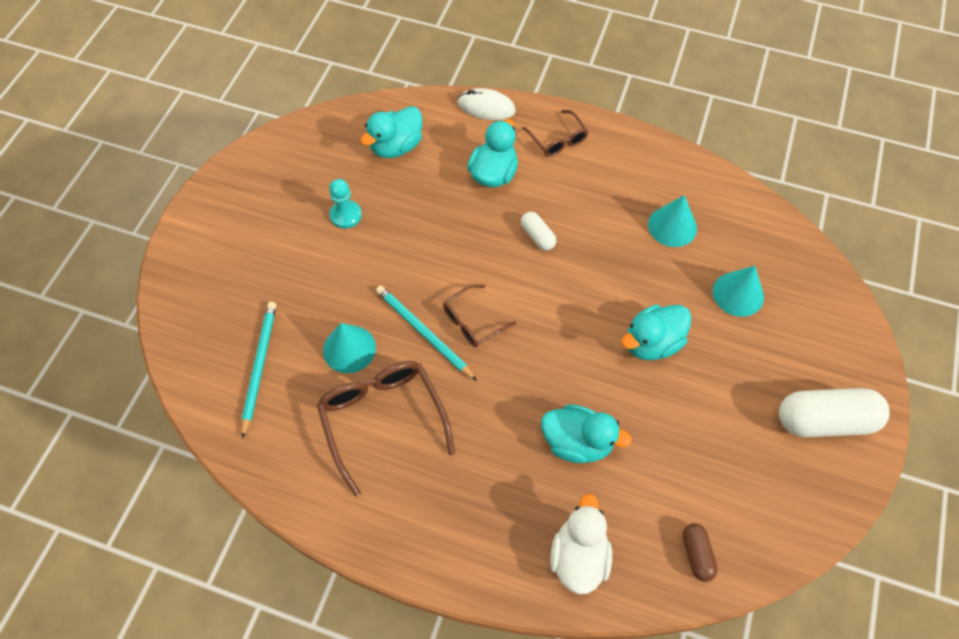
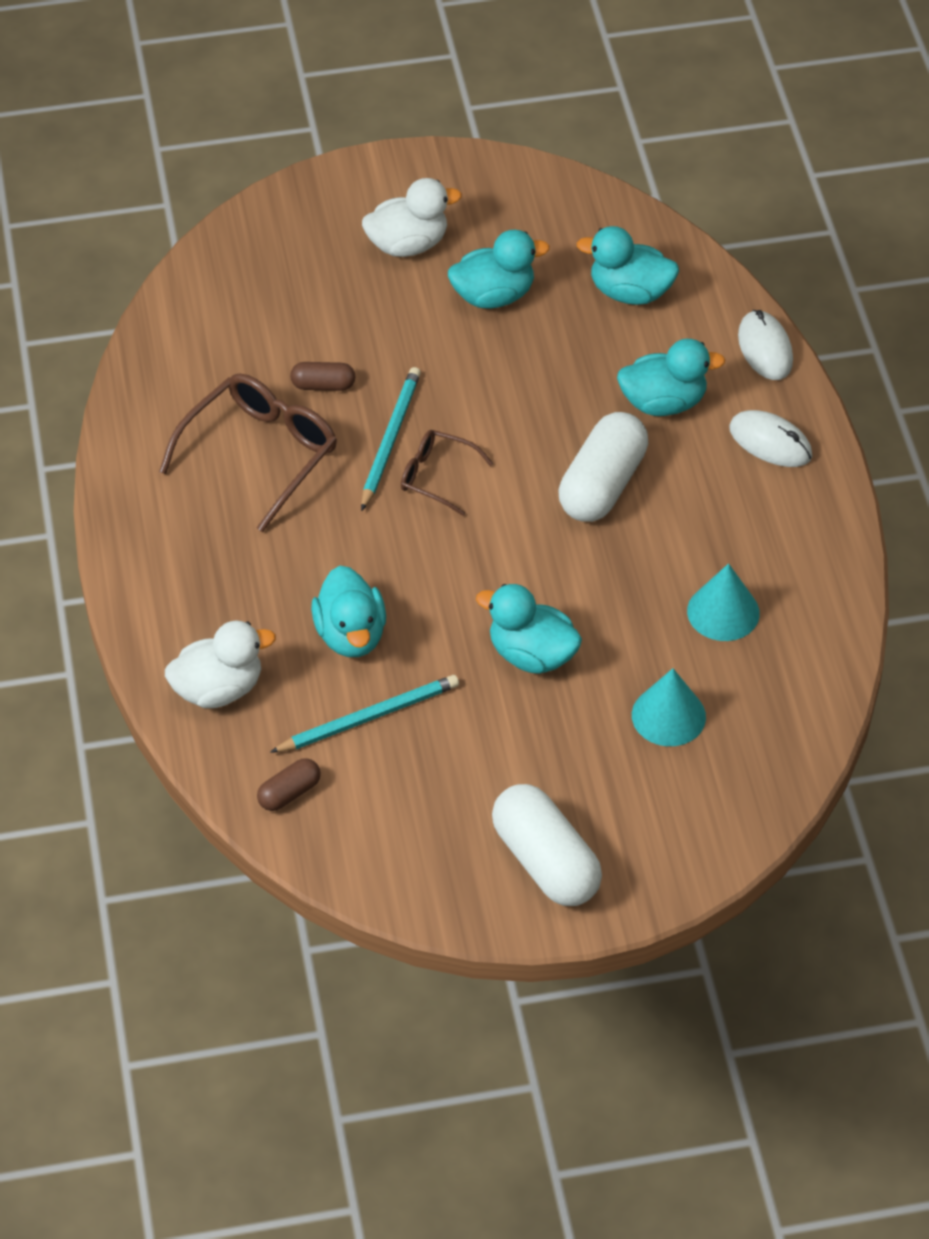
camera: 60 degrees right, 10 degrees down
(259, 366) = (248, 322): turquoise pencil -> turquoise pencil (369, 717)
(266, 239) = (408, 244): none -> white duck
(346, 215) = (493, 296): turquoise pawn -> turquoise duck
(349, 349) = (323, 385): turquoise cone -> brown capsule
(537, 236) = (602, 485): white capsule -> white capsule, size x2.00
(558, 140) = (770, 442): brown glasses -> white mouse

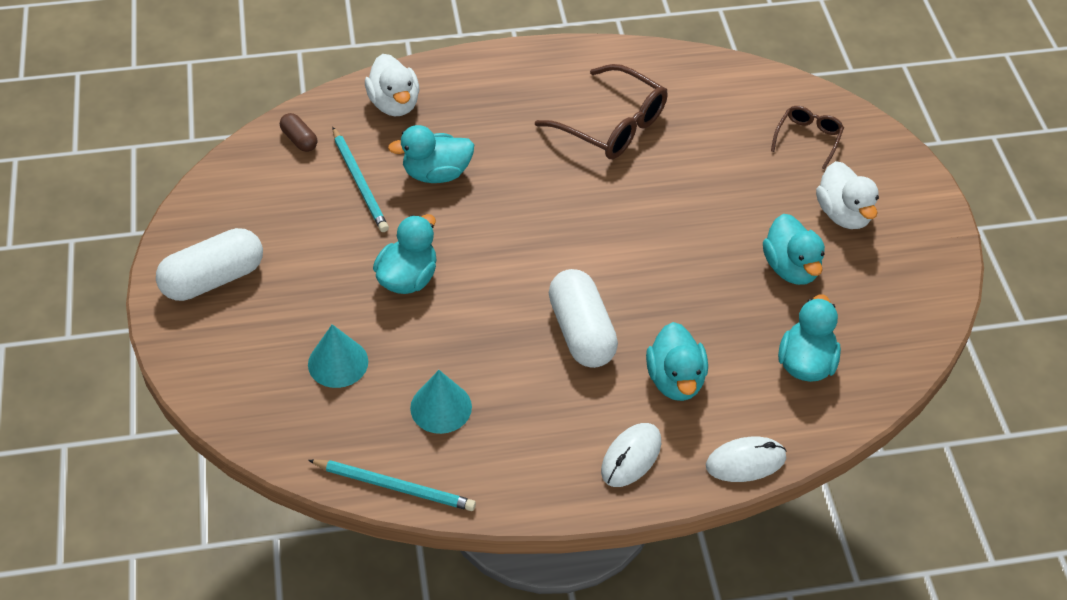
camera: 90 degrees right, 0 degrees up
(323, 385) = (683, 161): brown capsule -> none
(390, 439) = (628, 199): turquoise pencil -> turquoise pencil (395, 486)
(437, 476) = (590, 226): brown glasses -> brown glasses (808, 138)
(602, 485) = (581, 332): white capsule -> white capsule turned 45 degrees clockwise

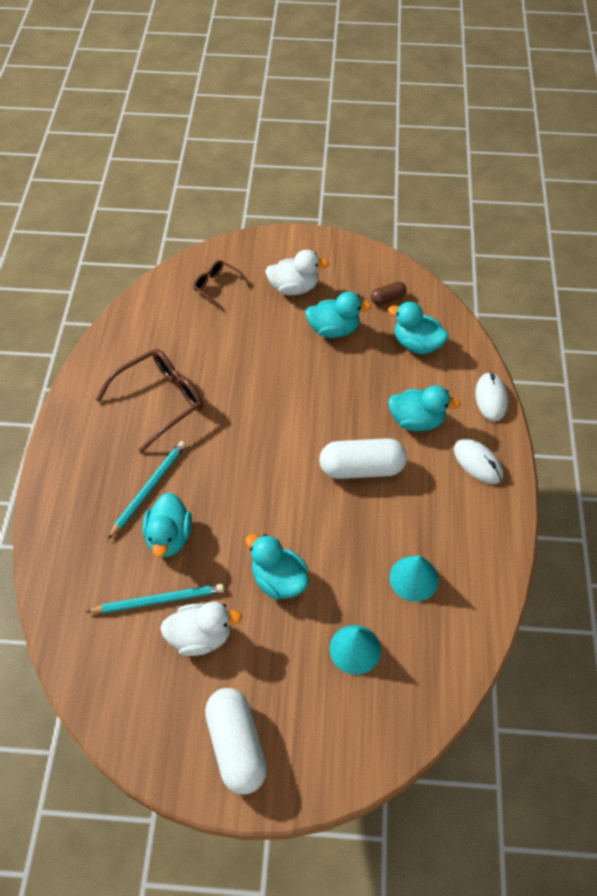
camera: 75 degrees left, 5 degrees up
(299, 140) = (87, 645): brown capsule -> brown capsule (388, 298)
(394, 104) = (73, 556): white duck -> white duck (201, 636)
(395, 486) = (483, 624): turquoise pencil -> turquoise pencil (149, 489)

